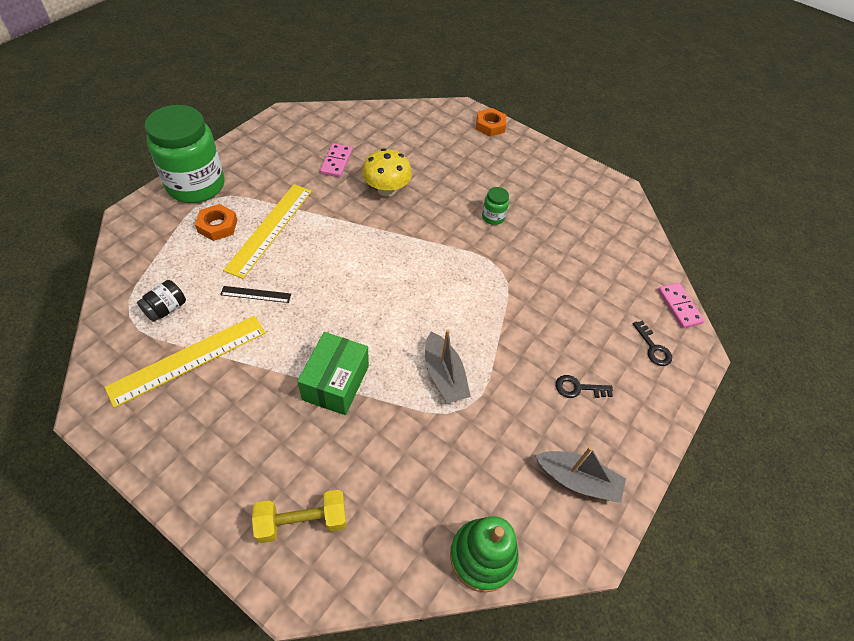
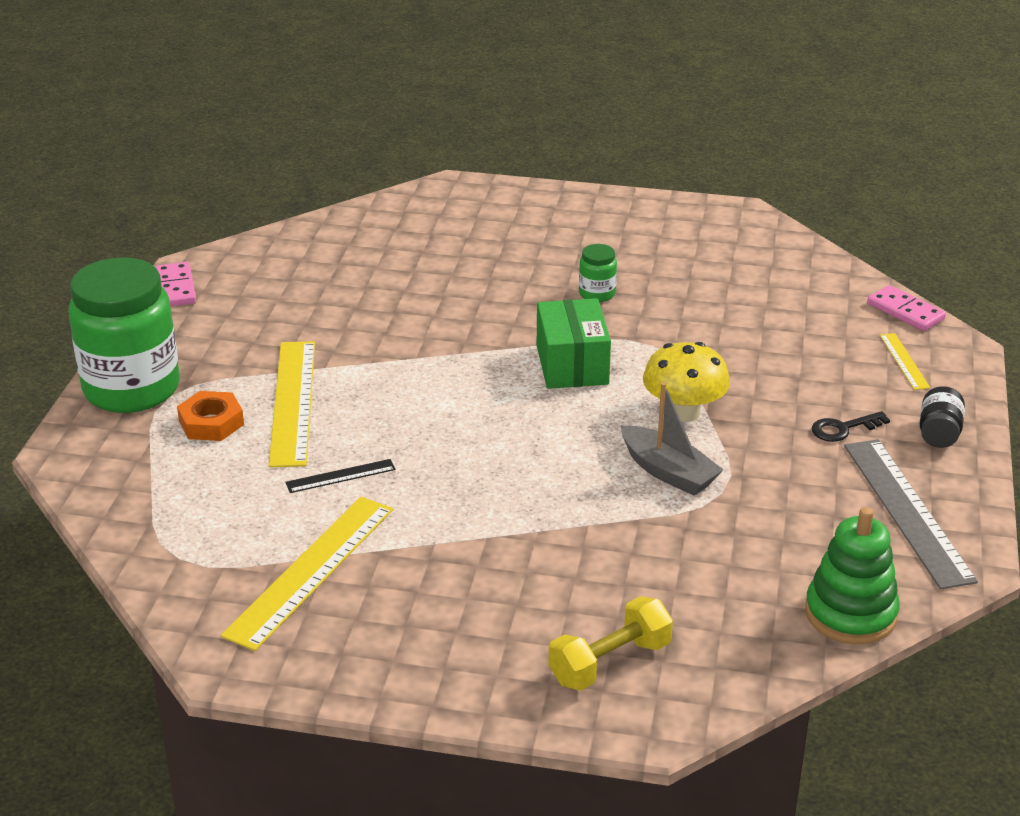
camera: 20 degrees left, 20 degrees down
(166, 308) = (225, 532): black jar -> black jar (938, 434)
(336, 162) = (320, 300): pink domino -> pink domino (175, 288)
(336, 382) = (534, 525): green box -> green box (572, 365)
(386, 189) = (422, 308): yellow mushroom -> yellow mushroom (684, 412)
(490, 126) = (508, 194): orange nut -> none
(577, 480) = (907, 511): grey boat -> grey ruler
(653, 348) = (904, 361): black key -> yellow ruler

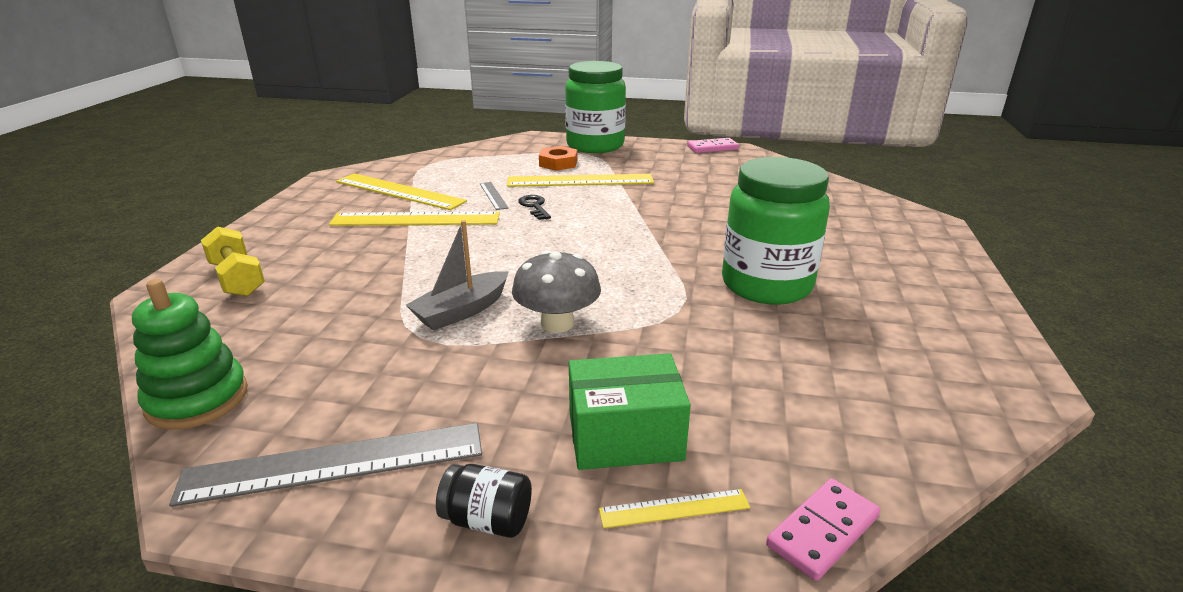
camera: 90 degrees right, 5 degrees down
(340, 476) = (493, 195): black ruler -> grey ruler
(423, 538) = (416, 219): none -> yellow ruler
(572, 365) = (636, 271): green box -> green box (625, 436)
(597, 294) = (766, 285): green jar -> green jar, size x2.41
(684, 412) = (557, 323): yellow mushroom -> grey mushroom
(843, 429) = (513, 428): black key -> black key (534, 206)

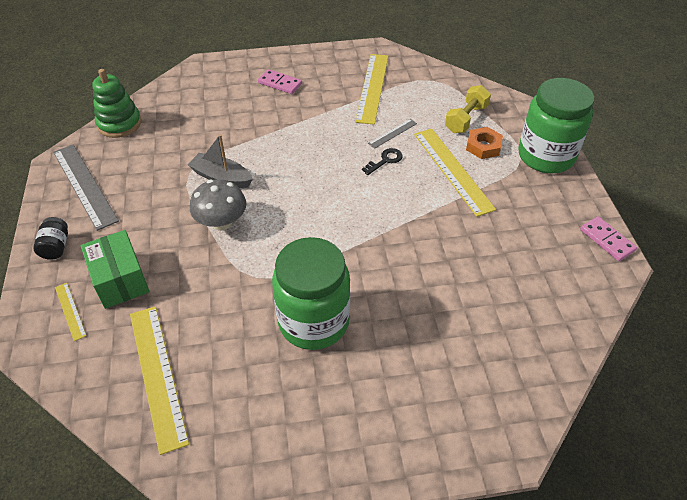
camera: 70 degrees right, 20 degrees up
(237, 279) = (225, 81): yellow dumbbell -> yellow dumbbell (466, 119)
(416, 219) = (332, 113): yellow ruler -> yellow ruler (157, 375)
(823, 531) = (61, 373): pink domino -> pink domino (280, 83)

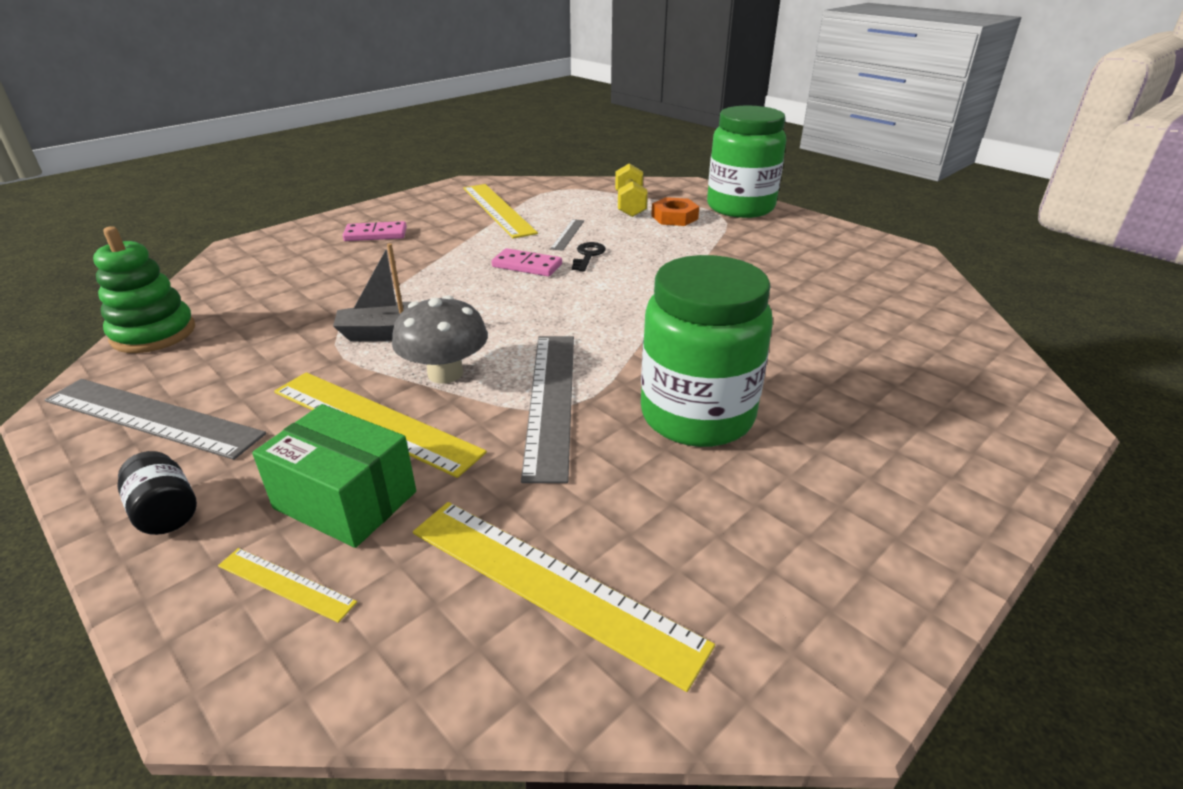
camera: 35 degrees left, 15 degrees down
(253, 269) = (551, 400): none -> grey ruler
(452, 170) = (669, 241): yellow ruler -> yellow ruler (374, 421)
(607, 240) = (875, 241): pink domino -> pink domino (527, 266)

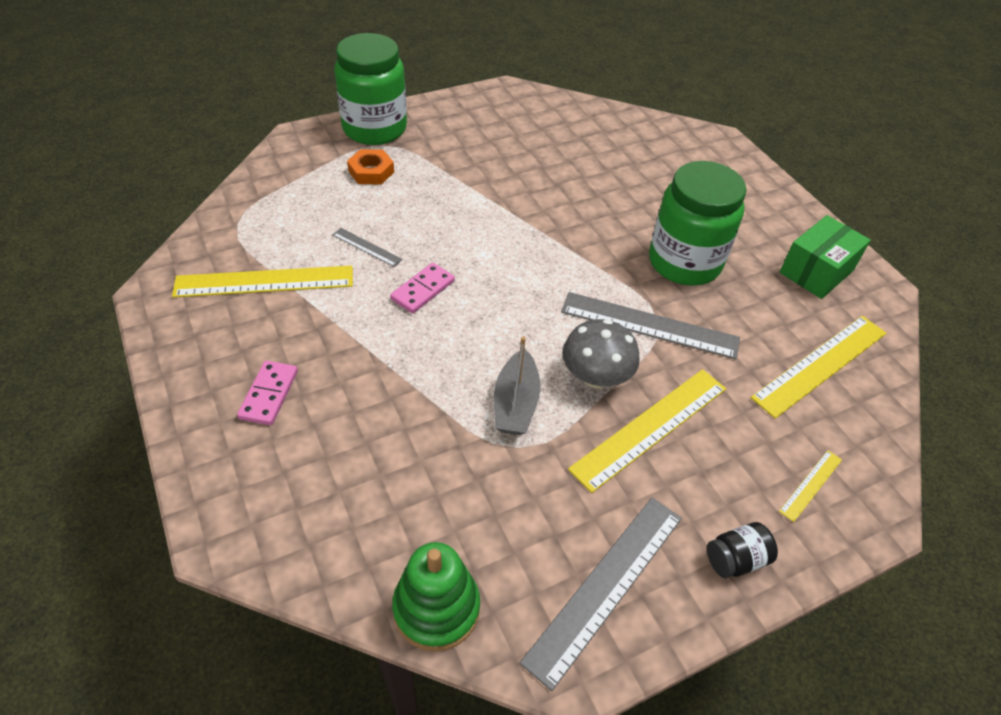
camera: 75 degrees left, 15 degrees up
(345, 500) = (738, 451): green box -> green box (816, 271)
(588, 255) = (422, 246): black key -> none
(630, 205) = (321, 188): yellow dumbbell -> none

